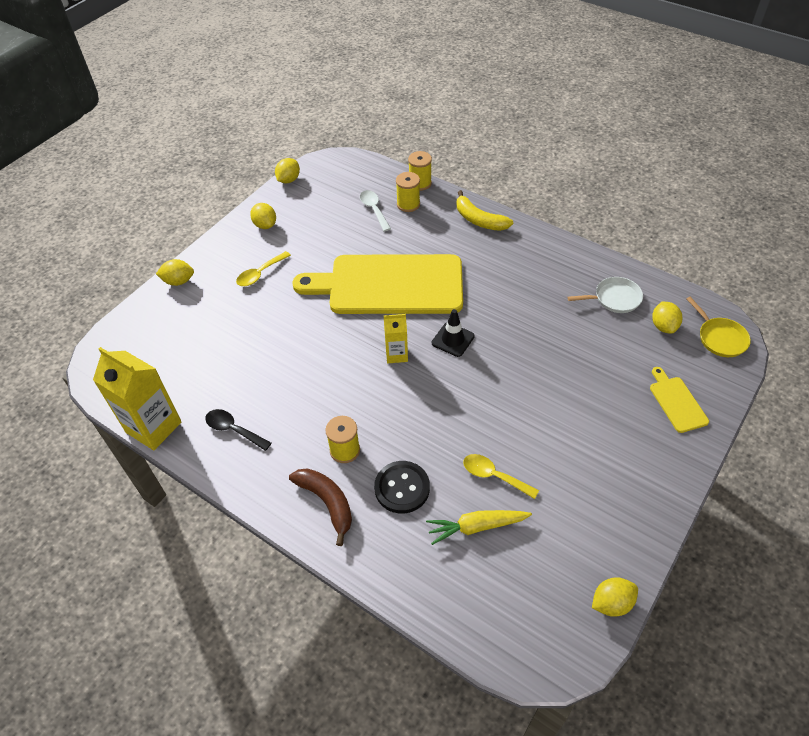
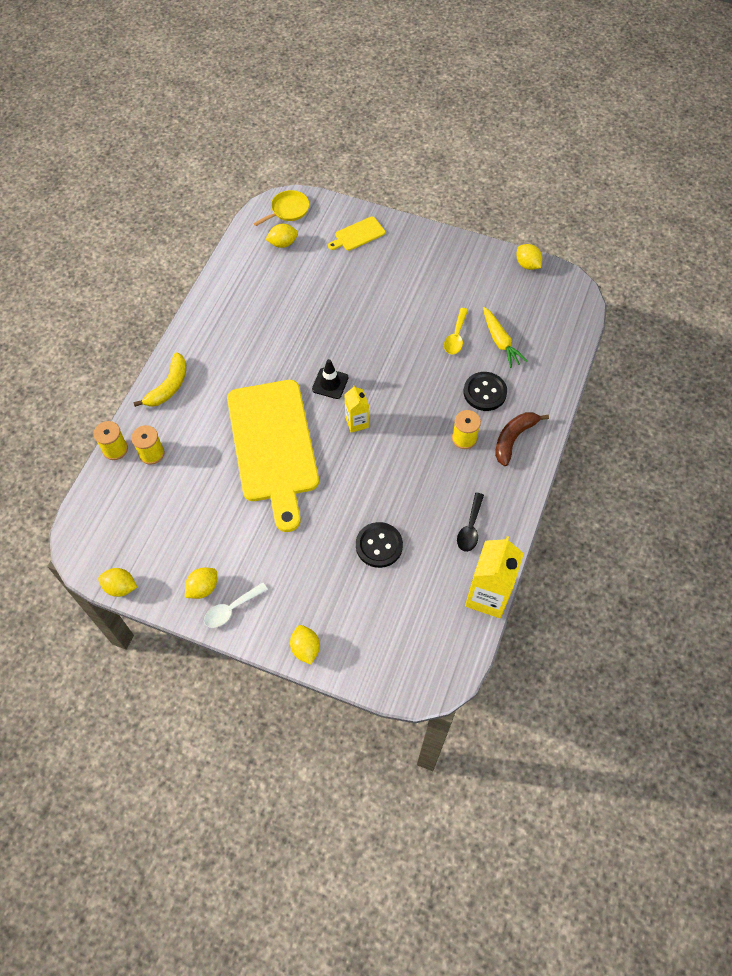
camera: 105 degrees left, 10 degrees up
(249, 348) = (379, 545): none -> black button
(260, 273) = (279, 568): yellow spoon -> none
(374, 210) = (164, 484): white spoon -> white spoon (231, 609)
(614, 298) = (258, 276): white pan -> none

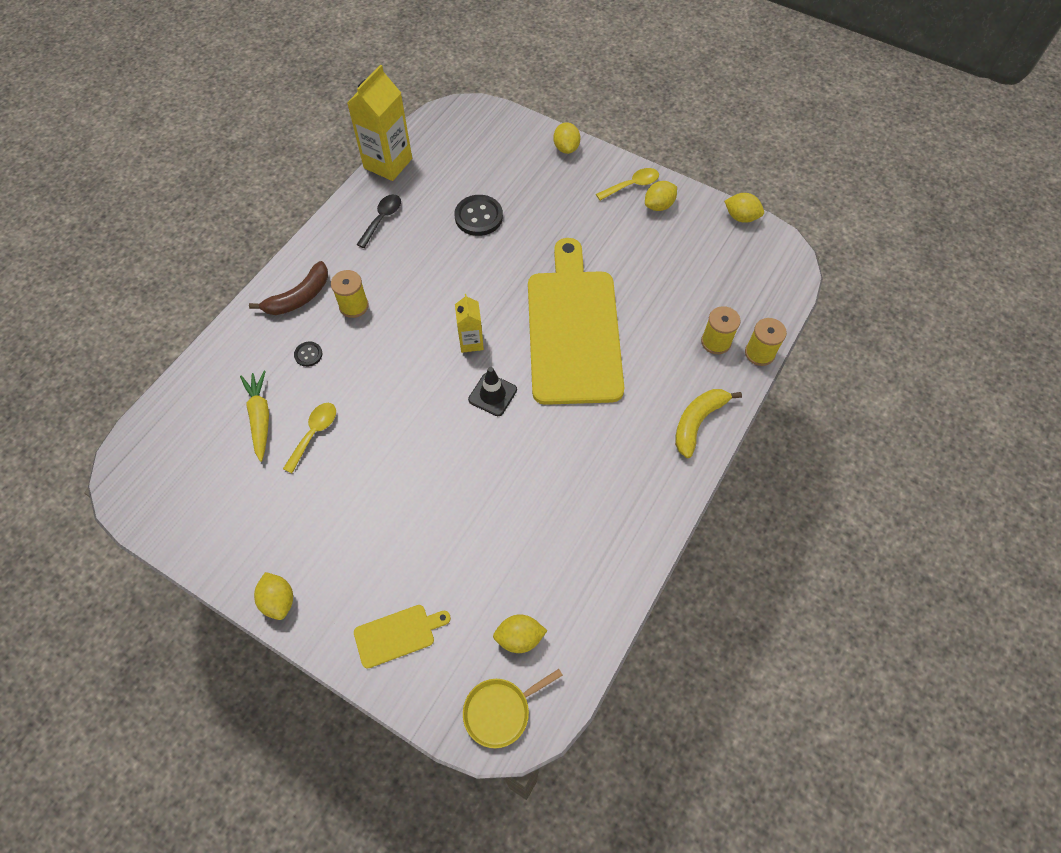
camera: 170 degrees left, 0 degrees up
(231, 609) = (632, 185): white spoon -> yellow spoon
(485, 392) = (308, 354): black button -> black button, size x0.52
(527, 264) = (167, 532): yellow lemon -> yellow lemon (279, 600)

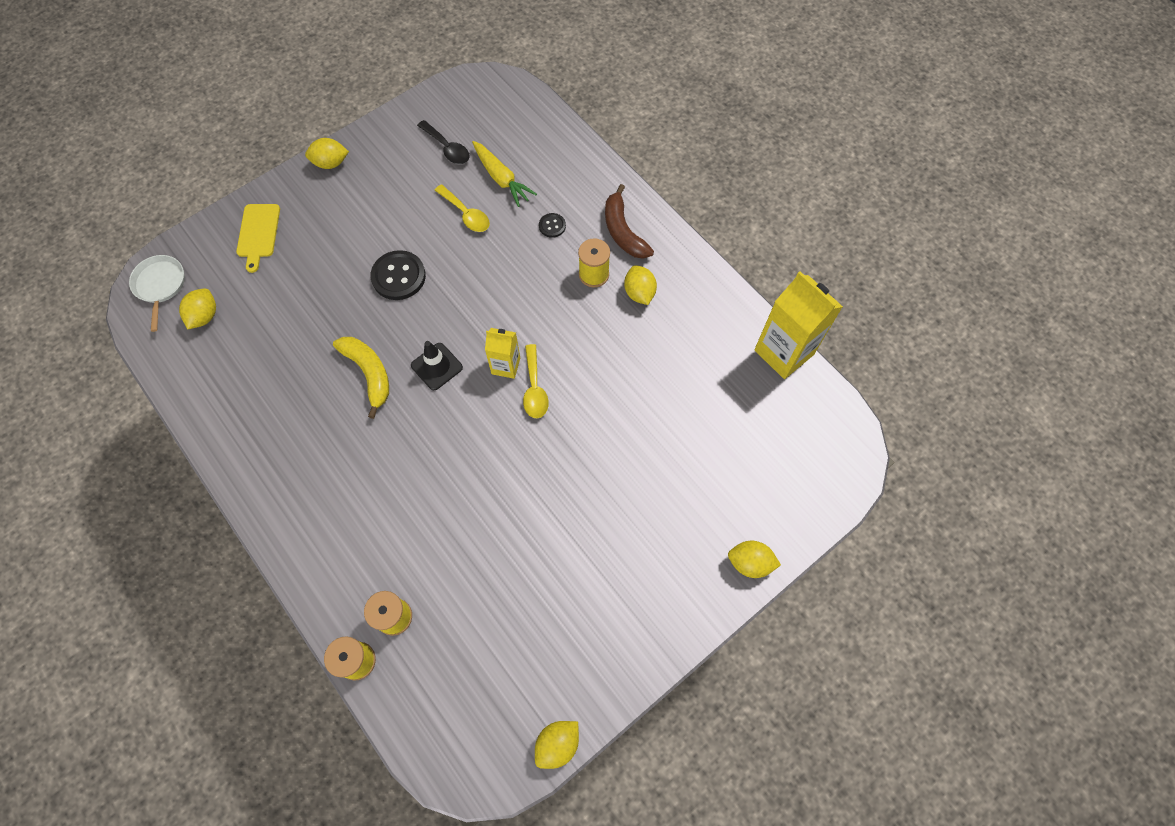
camera: 110 degrees right, 5 degrees up
(260, 417) = (501, 178): yellow carrot -> yellow carrot turned 45 degrees clockwise
(382, 219) = (700, 326): black spoon -> black spoon (447, 148)
(478, 217) = (670, 423): black button -> black button (398, 276)
(500, 711) = (160, 285): yellow pan -> white pan
(573, 329) = (477, 469): yellow cutting board -> none
(632, 185) = (659, 621): yellow spoon -> yellow spoon (534, 388)
(659, 205) = (614, 641): yellow lemon -> yellow lemon (639, 293)
(697, 422) = (311, 549): yellow banana -> yellow banana (369, 373)

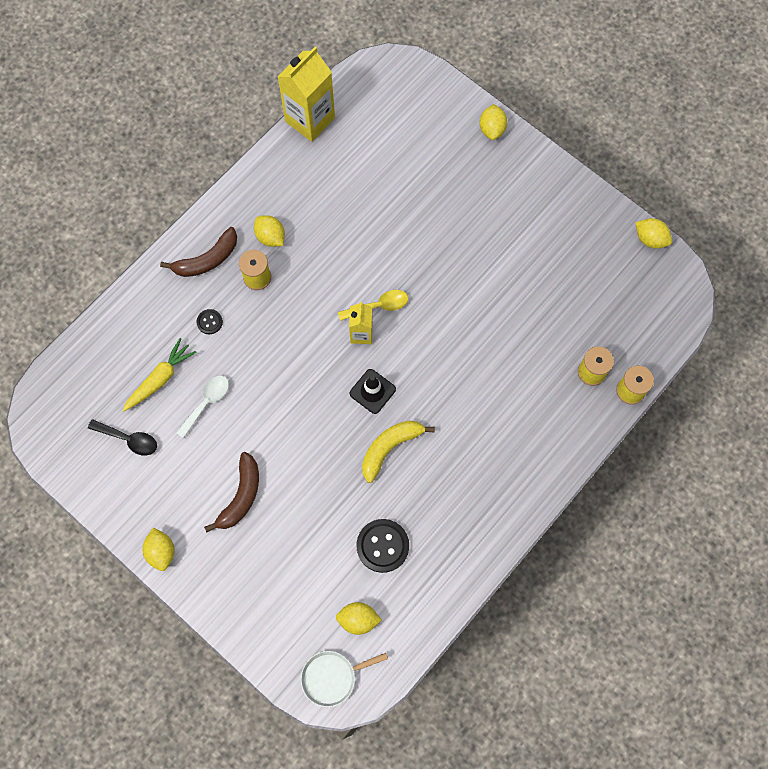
camera: 100 degrees left, 5 degrees up
(258, 233) = (257, 599): yellow cutting board -> none
(362, 232) = (241, 496): none -> brown banana
(398, 276) = (286, 448): black button -> black button (382, 546)
(447, 148) = (128, 439): black spoon -> black spoon turned 75 degrees clockwise
(466, 214) = (206, 403): yellow spoon -> white spoon
(639, 293) = (270, 237): yellow lemon -> yellow lemon turned 75 degrees clockwise

